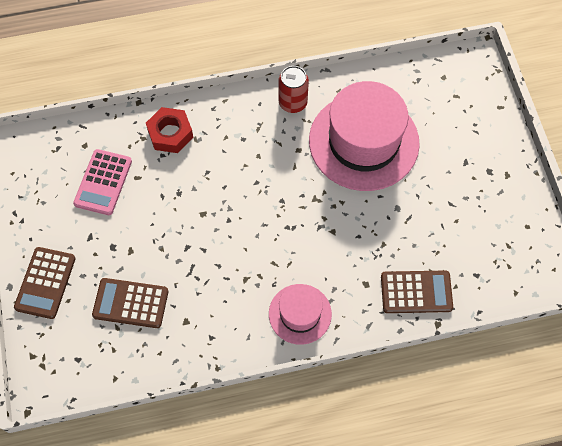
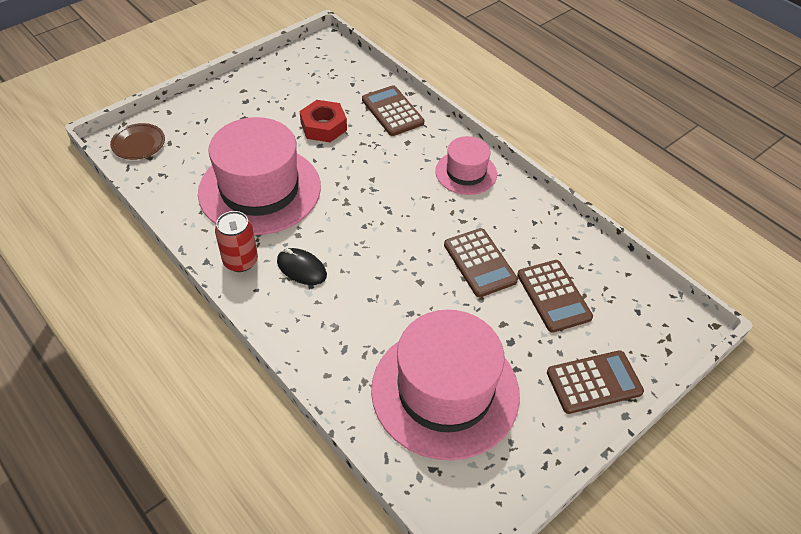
camera: 120 degrees left, 15 degrees down
(103, 182) = (445, 391): pink calculator -> pink hat
(170, 134) = (342, 356): red nut -> red nut (323, 126)
(194, 267) = (480, 263): none -> brown calculator
(262, 139) = (301, 268): none -> black mouse
(464, 74) = (138, 144): none -> brown plate

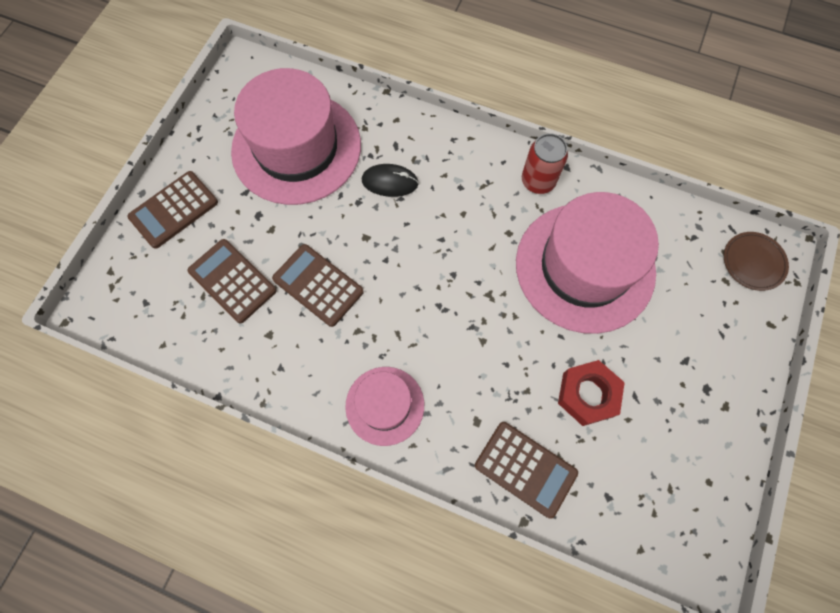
camera: 155 degrees right, 20 degrees up
(301, 268) = (480, 199): black mouse -> black mouse (390, 182)

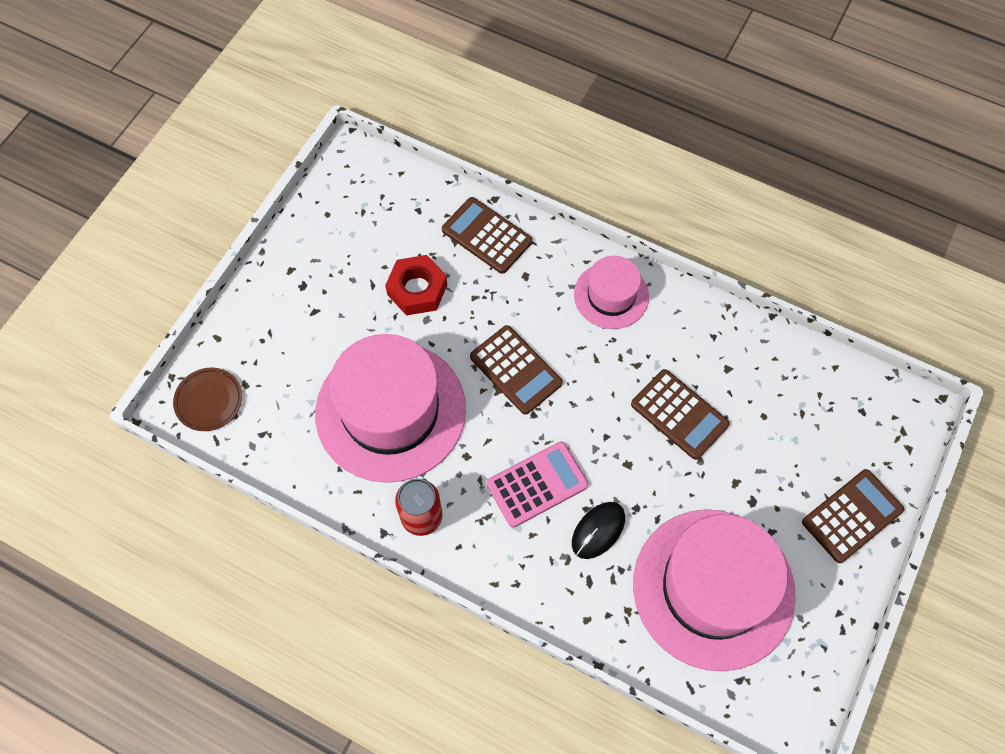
camera: 175 degrees left, 5 degrees down
(232, 281) = (772, 426): brown calculator -> brown calculator (516, 370)
(390, 182) = (598, 530): black mouse -> black mouse turned 60 degrees counterclockwise
(444, 214) = (537, 484): none -> pink calculator

